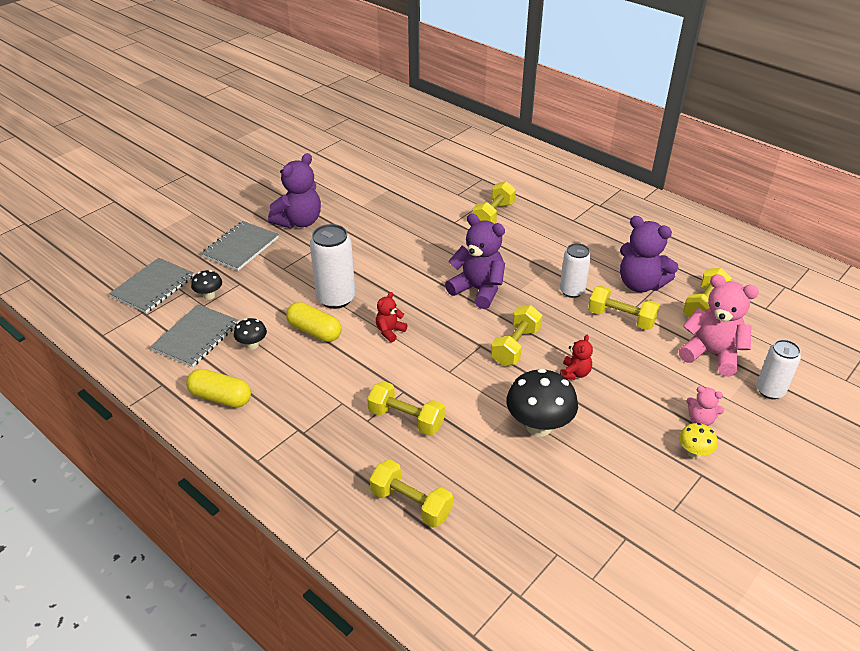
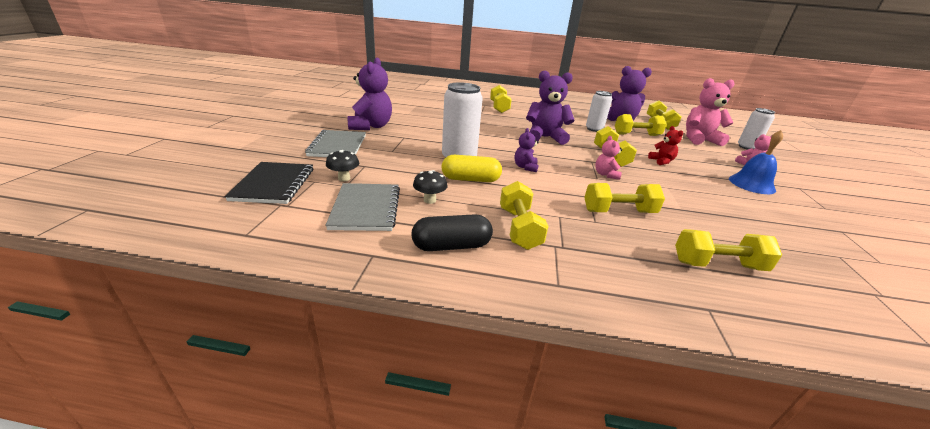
camera: 35 degrees left, 10 degrees down
(153, 287) = (273, 184): grey notebook -> black notebook
(221, 397) = (451, 246): yellow capsule -> black capsule
(290, 401) = (519, 228): none -> yellow dumbbell
(390, 331) = (525, 167): red teddy bear -> purple teddy bear
(466, 370) = (605, 174): none -> pink teddy bear
(538, 426) = (694, 190): black mushroom -> none
(638, 445) = (751, 184): none -> blue bell
(694, 452) = (776, 179): yellow mushroom -> none

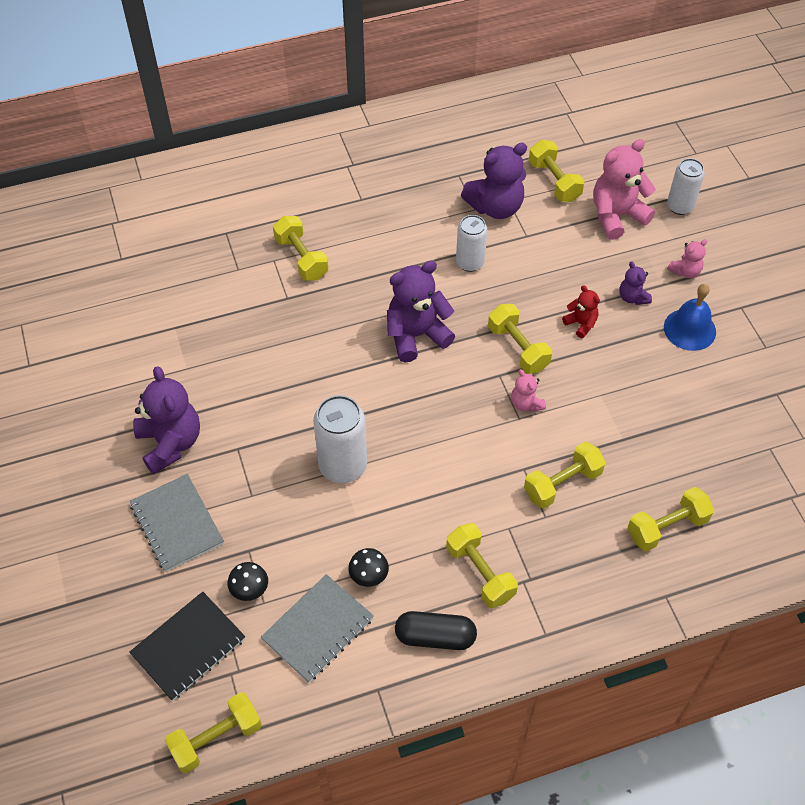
camera: 25 degrees left, 25 degrees up
(273, 184) = (188, 647): black notebook -> black notebook turned 75 degrees clockwise
(365, 208) = (317, 629): grey notebook -> grey notebook turned 75 degrees clockwise
(451, 246) = (435, 637): black capsule -> black capsule turned 45 degrees clockwise
(470, 179) = (385, 508): yellow capsule -> none
(525, 167) = (430, 440): purple teddy bear -> purple teddy bear (632, 297)
(636, 135) = (532, 249): yellow dumbbell -> yellow dumbbell (216, 738)

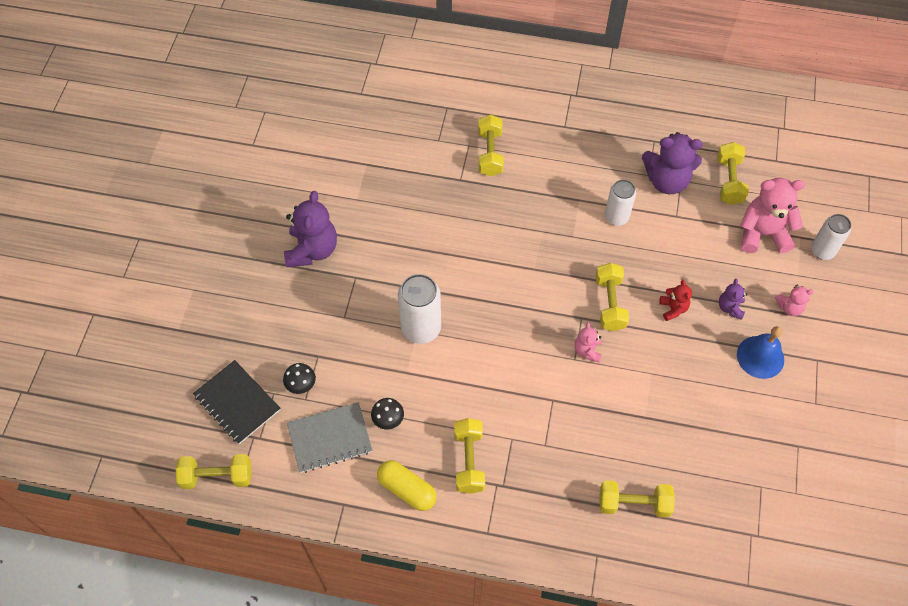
camera: 30 degrees right, 5 degrees up
(177, 524) = (282, 311): grey notebook -> none
(188, 647) = (237, 403): black notebook -> black notebook turned 60 degrees clockwise
(416, 335) = (538, 255): purple teddy bear -> none
(435, 637) = (407, 489): black capsule -> yellow capsule
(562, 483) = (574, 427): yellow dumbbell -> none

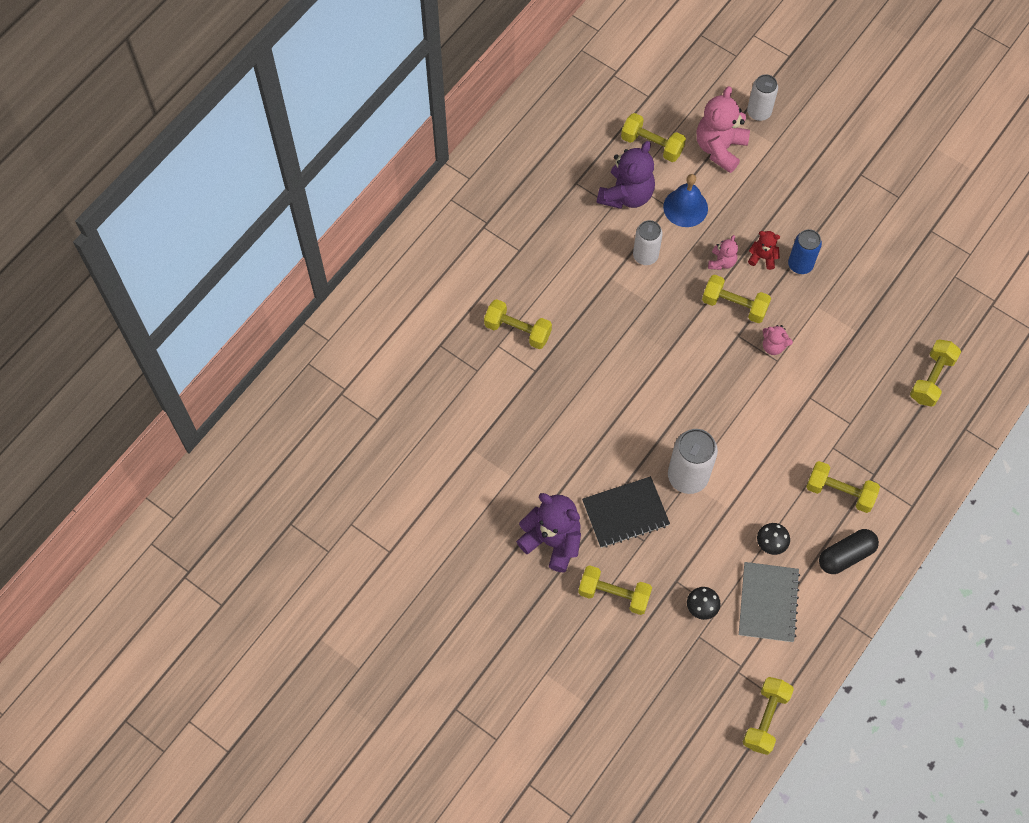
camera: 65 degrees left, 5 degrees up
(237, 403) = (695, 673): black notebook -> black notebook (625, 513)
(284, 313) = (614, 594): none -> yellow dumbbell
(407, 489) = (846, 555): yellow capsule -> black capsule
(685, 342) = (800, 264): none -> blue can
(730, 307) = (782, 212): purple teddy bear -> none
(760, 357) = (839, 214): blue bell -> blue bell (685, 207)
(789, 307) = (802, 167): pink teddy bear -> pink teddy bear (721, 262)

